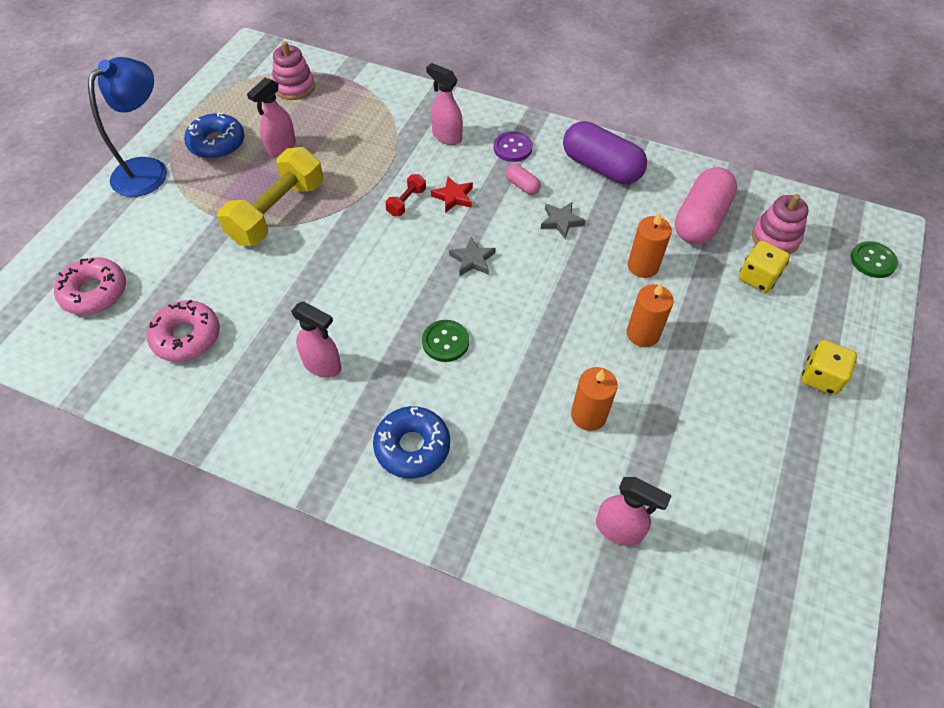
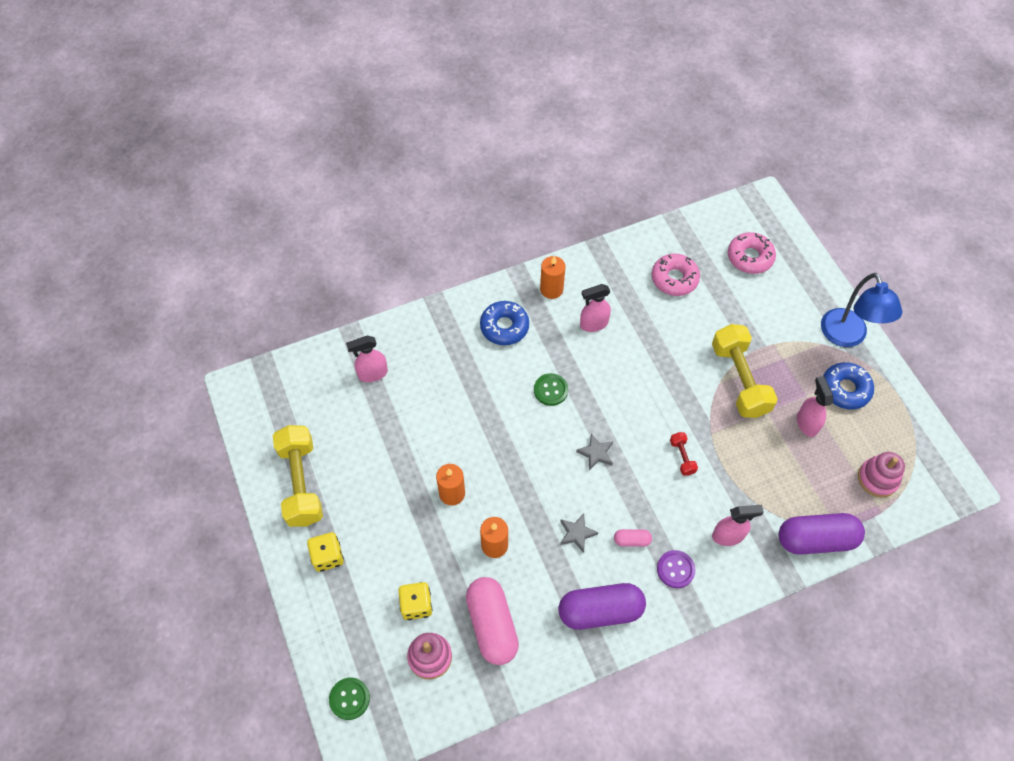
camera: 135 degrees right, 5 degrees up
(390, 92) = (816, 539): none -> purple capsule
(453, 197) = (661, 488): red star -> none
(588, 415) = (437, 416): orange candle -> orange candle (551, 289)
(804, 472) = (301, 483): none -> yellow dumbbell

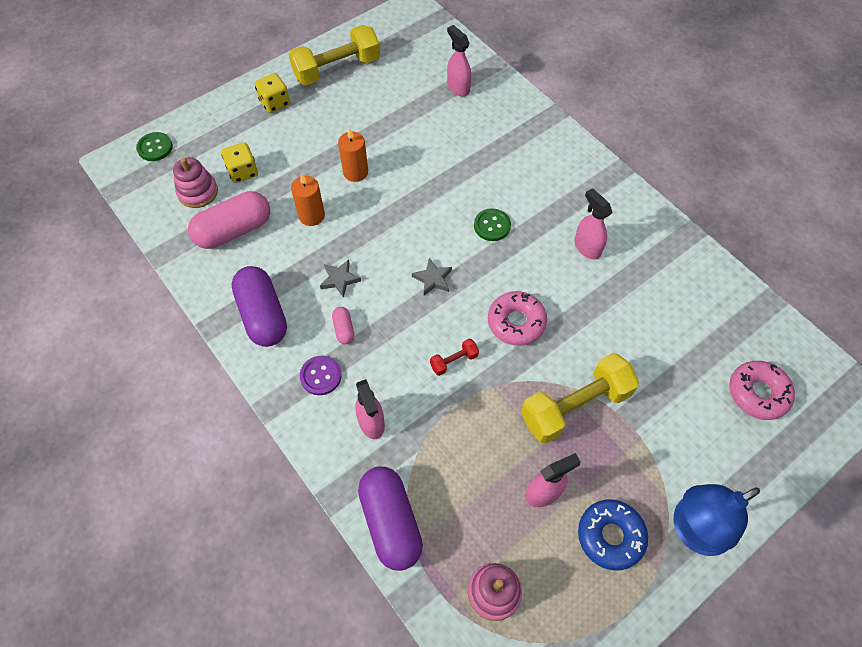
camera: 75 degrees right, 0 degrees up
(504, 327) = (550, 172): blue donut -> none
(551, 289) = (613, 202): orange candle -> none
(674, 279) = (684, 315): pink donut -> pink donut (516, 322)

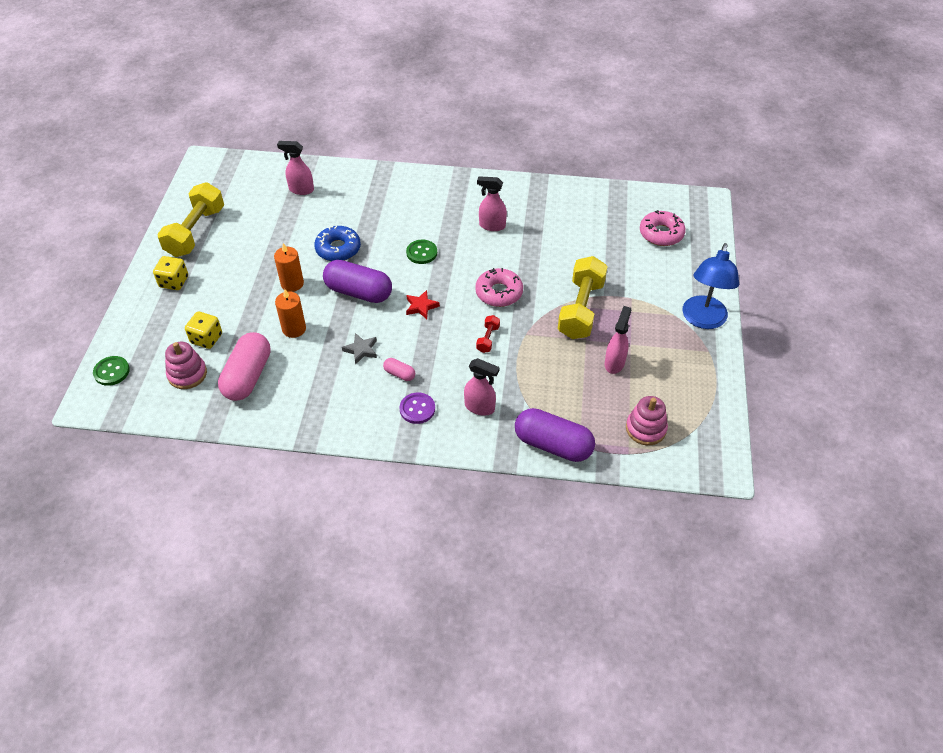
camera: 45 degrees left, 10 degrees down
(263, 315) = (335, 407): purple capsule -> purple capsule (358, 292)
(433, 279) = (421, 306): grey star -> red star
(610, 536) = (669, 355): blue donut -> blue donut (338, 249)

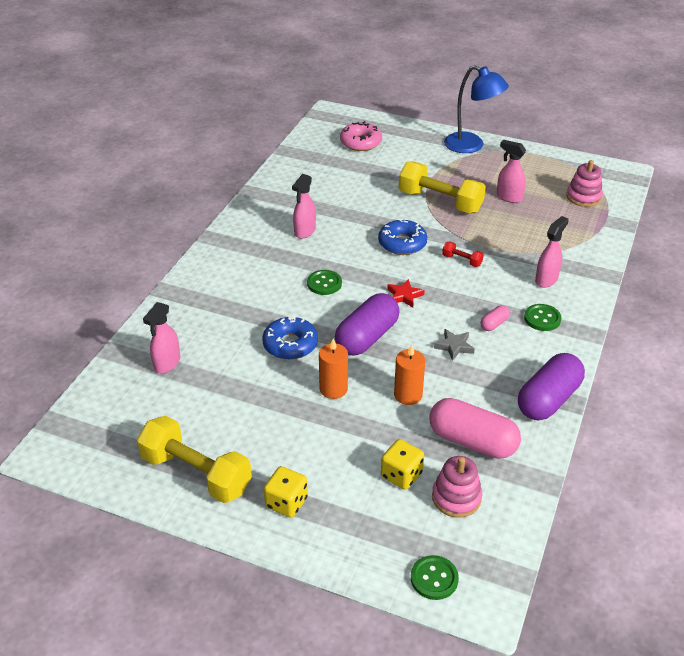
camera: 75 degrees left, 10 degrees down
(417, 409) = (542, 318): purple button -> green button
(499, 293) = (402, 243): pink donut -> blue donut
(553, 445) = (595, 246): purple capsule -> purple capsule (548, 399)

